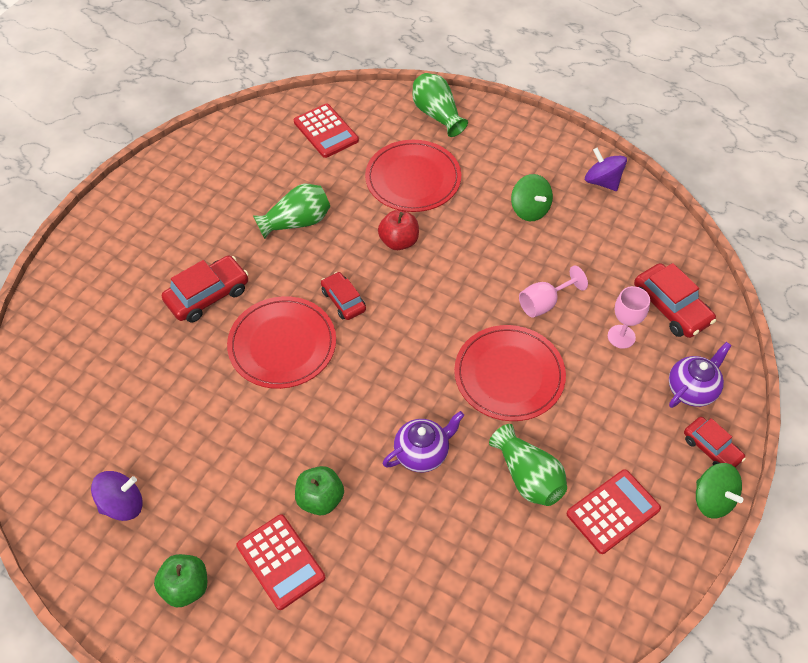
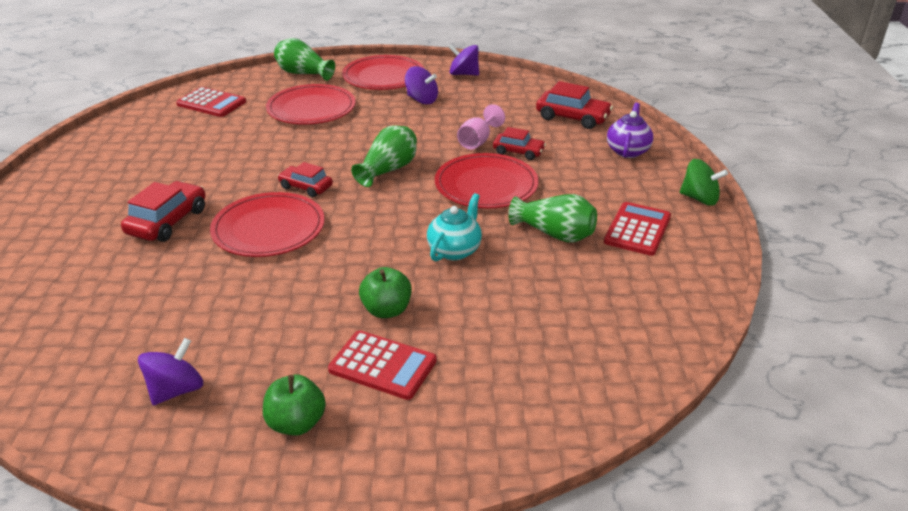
camera: 30 degrees left, 20 degrees down
(297, 222) = (224, 156): green vase -> green vase (388, 170)
(399, 241) = (328, 142): red apple -> none
(422, 453) = (455, 250): purple teapot -> turquoise teapot
(514, 152) = (383, 76): none -> red plate
(530, 209) = (421, 100): green spinning top -> purple spinning top
(621, 336) = (551, 141): pink goblet -> none
(711, 448) = (671, 174): red car -> red car (518, 152)

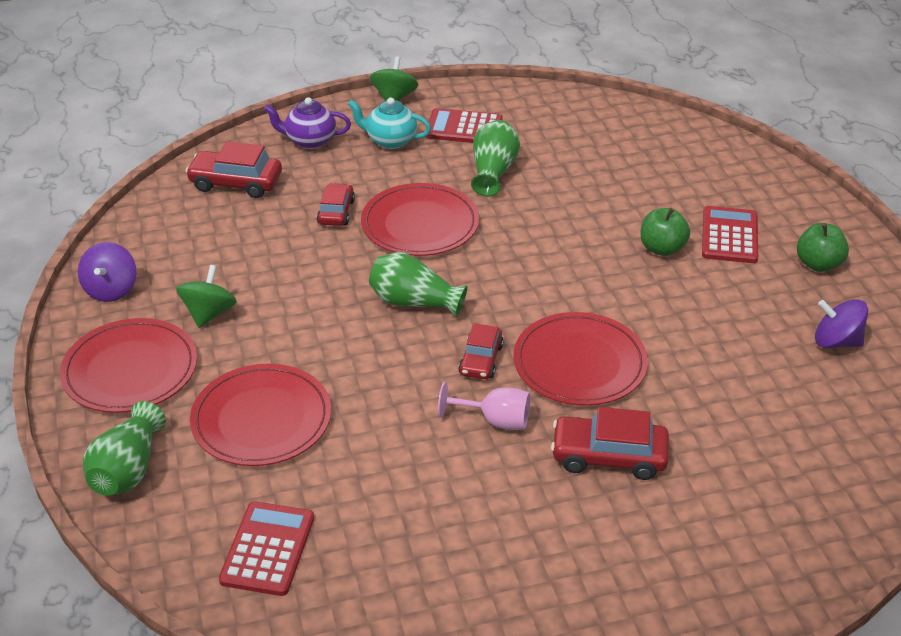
camera: 105 degrees left, 5 degrees up
(421, 100) = (209, 313): purple spinning top -> green spinning top
(455, 250) = (550, 225): turquoise teapot -> turquoise teapot (390, 141)
(478, 141) = (319, 245): pink goblet -> pink goblet (495, 420)
(572, 117) = (236, 183): red car -> red car turned 90 degrees counterclockwise

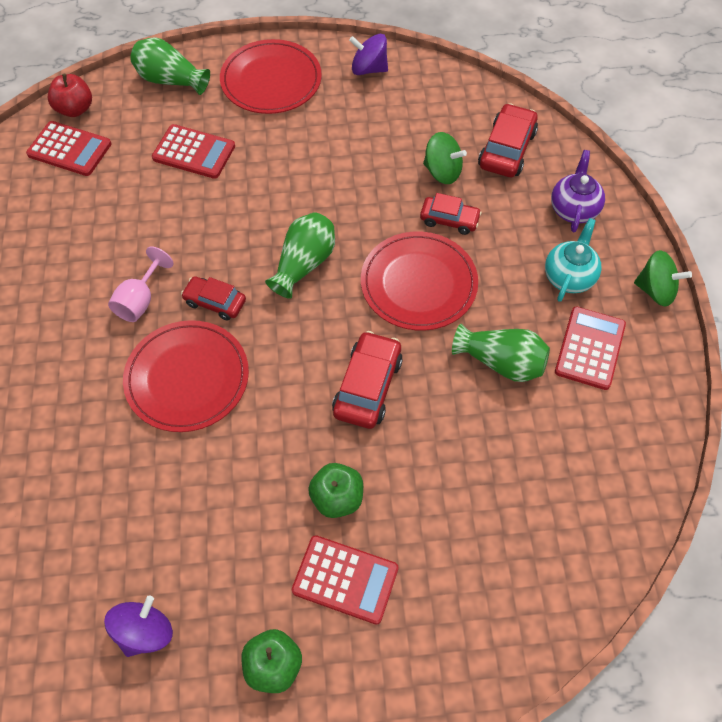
camera: 100 degrees right, 20 degrees up
(188, 563) = (75, 109): none -> red apple
(209, 313) = (324, 126): green spinning top -> green spinning top (442, 172)
(261, 419) = (194, 152): red plate -> red calculator
(608, 456) = (71, 374): red car -> red car (367, 386)

